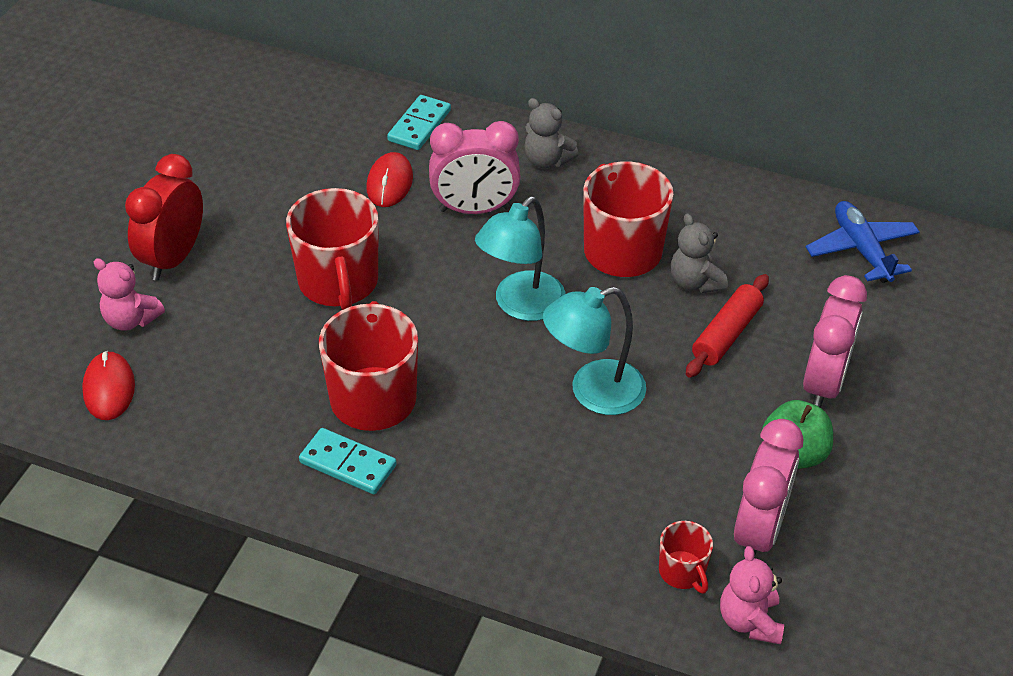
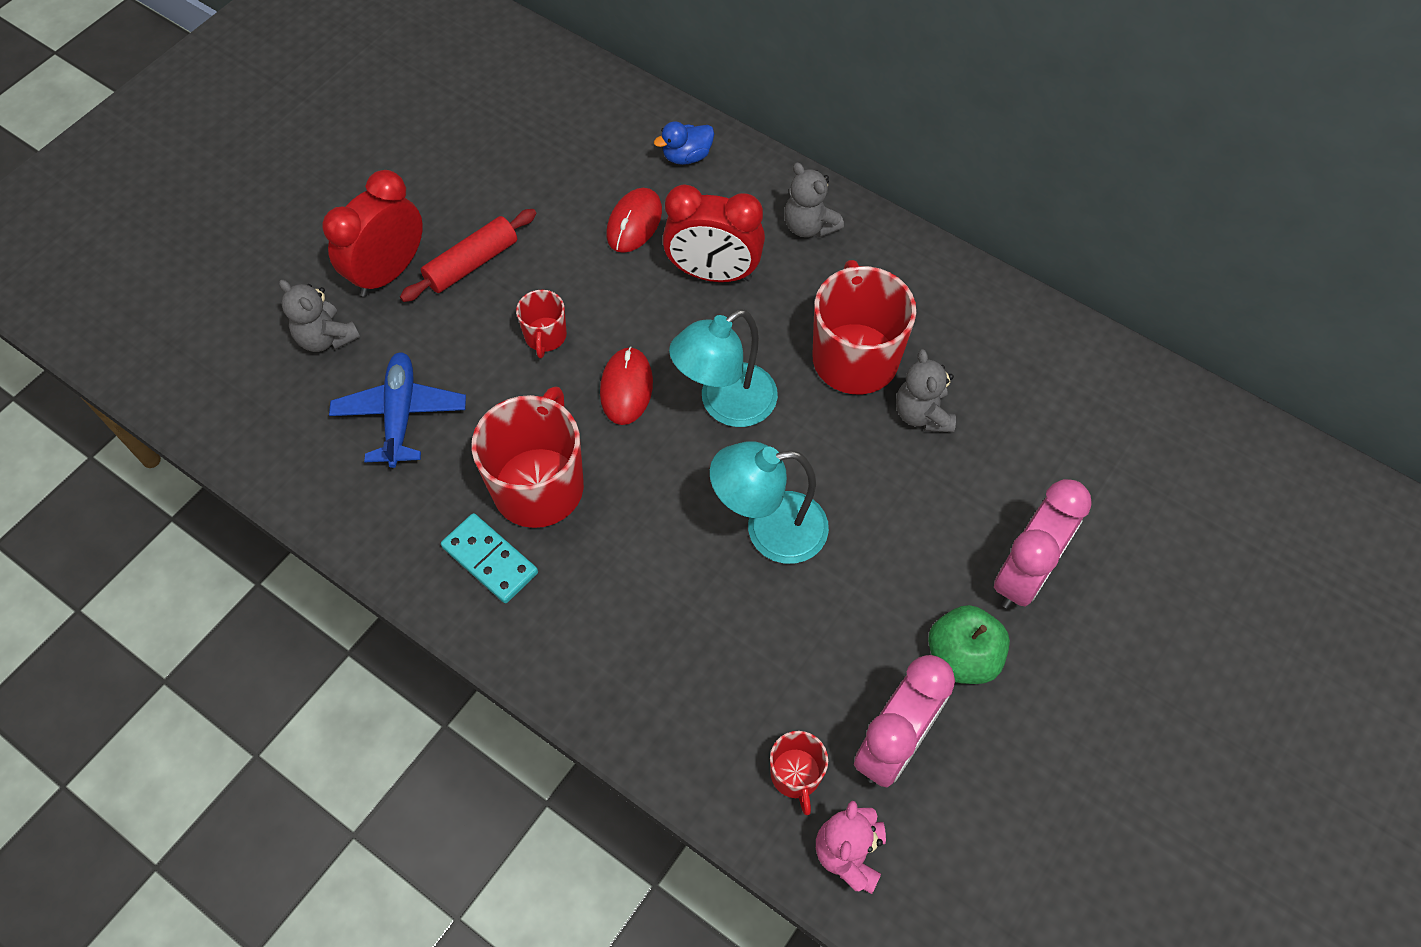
camera: 15 degrees right, 15 degrees up
(109, 388) = (282, 416): red mouse -> red mouse (626, 388)
(131, 320) = (326, 338): pink teddy bear -> grey teddy bear
(338, 283) = (545, 336): red mug -> red mug, size x0.50
(419, 125) = (687, 156): turquoise domino -> blue duck
(474, 209) = (713, 273): pink clock -> red clock
(726, 334) = (936, 488): red rolling pin -> red rolling pin (471, 263)
(861, 250) = (1122, 411): blue plane -> blue plane (400, 414)

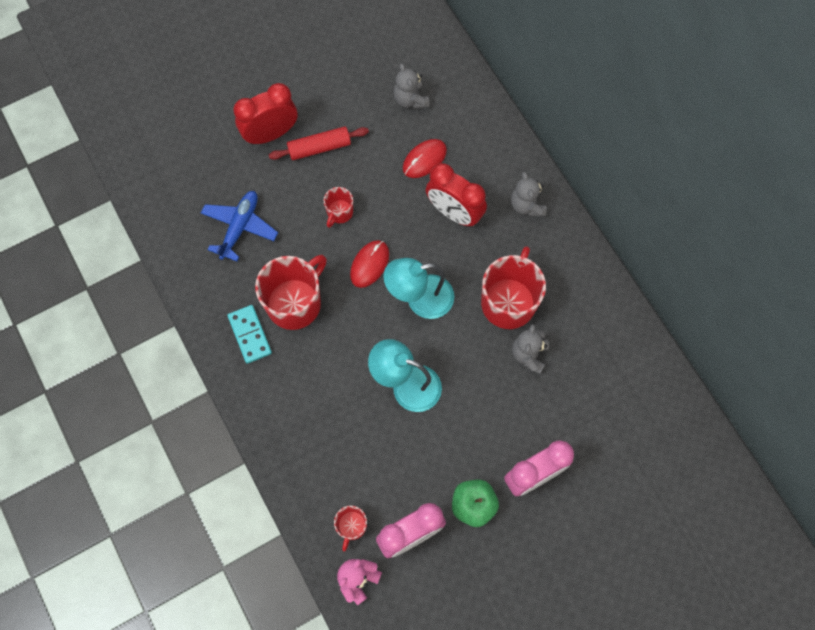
camera: 25 degrees right, 10 degrees up
(326, 338) = (220, 162): grey teddy bear -> grey teddy bear (410, 99)
(687, 156) = (477, 127): blue duck -> none

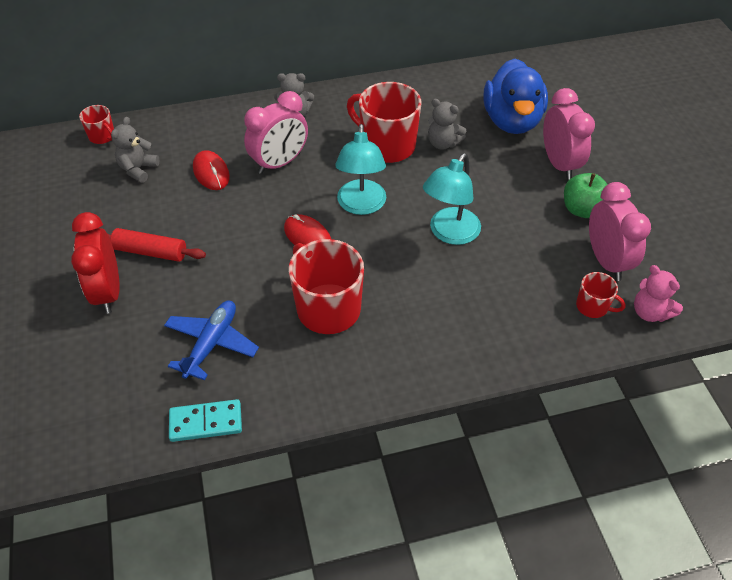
camera: 75 degrees left, 20 degrees down
(240, 227) = (211, 343): blue plane -> blue plane turned 75 degrees clockwise
(250, 335) = (351, 358): turquoise domino -> turquoise domino (206, 422)
(319, 147) = (150, 252): red rolling pin -> red rolling pin turned 75 degrees counterclockwise
(339, 212) = (237, 249): red mug -> red mug (102, 136)
(410, 99) = (138, 169): grey teddy bear -> grey teddy bear turned 120 degrees clockwise
(454, 213) = (279, 163): red clock -> pink clock
(586, 417) = (512, 121): none -> blue duck

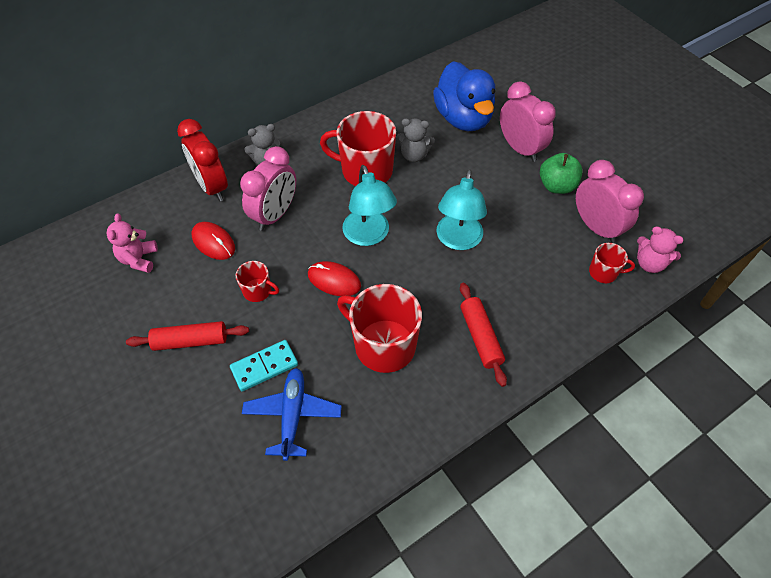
camera: 20 degrees left, 5 degrees up
(102, 136) = (86, 234): red mug -> red mug (258, 291)
(108, 292) = (167, 396): red clock -> red clock (212, 187)
(138, 169) = (139, 259): grey teddy bear -> pink teddy bear
(206, 422) = (323, 496): turquoise domino -> turquoise domino (264, 367)
(429, 329) = (480, 337): none -> red rolling pin

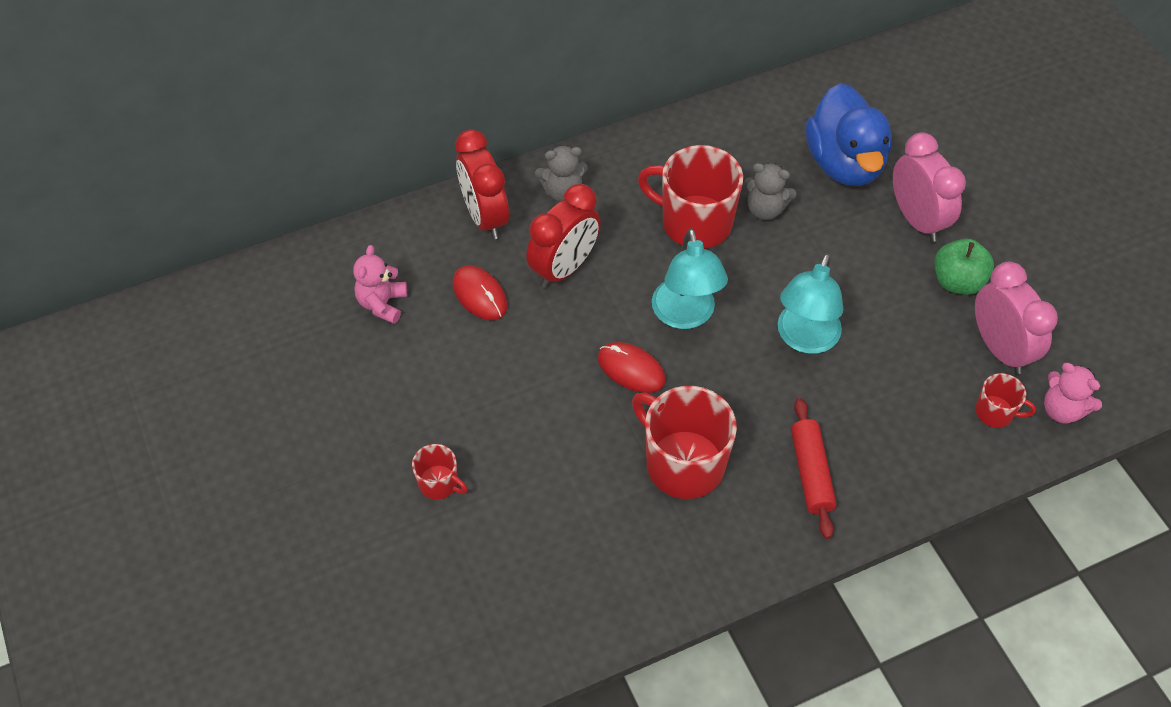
camera: 10 degrees right, 0 degrees up
(190, 341) = (440, 420): red rolling pin -> none
(258, 291) = (531, 368): red mug -> red mug (439, 483)
(264, 367) = (529, 467): turquoise domino -> none
(275, 215) = (564, 268): pink clock -> red clock
(292, 415) = (557, 532): blue plane -> none

